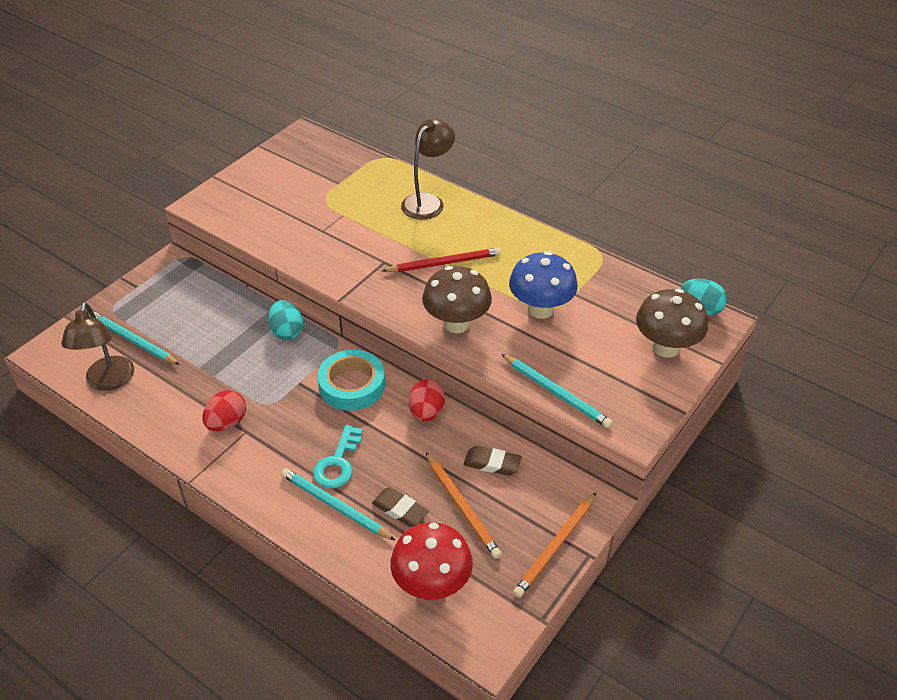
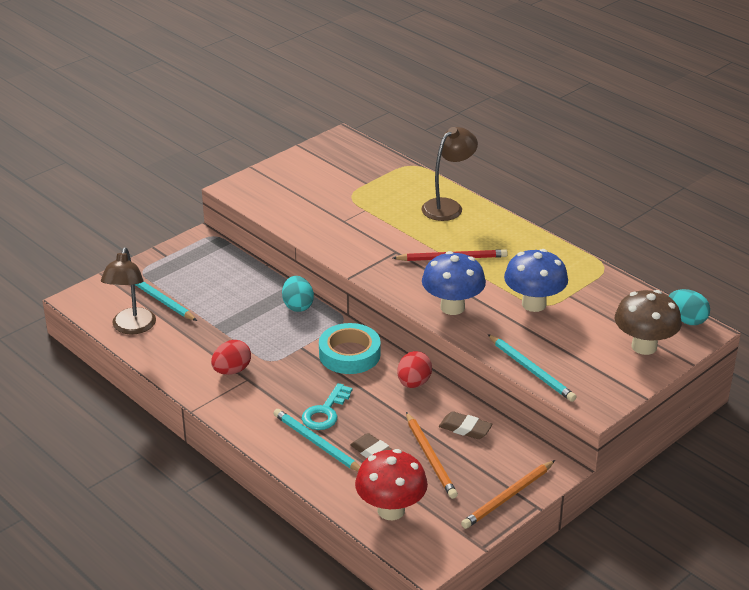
camera: 10 degrees right, 10 degrees down
(456, 323) = (452, 307): brown mushroom -> blue mushroom

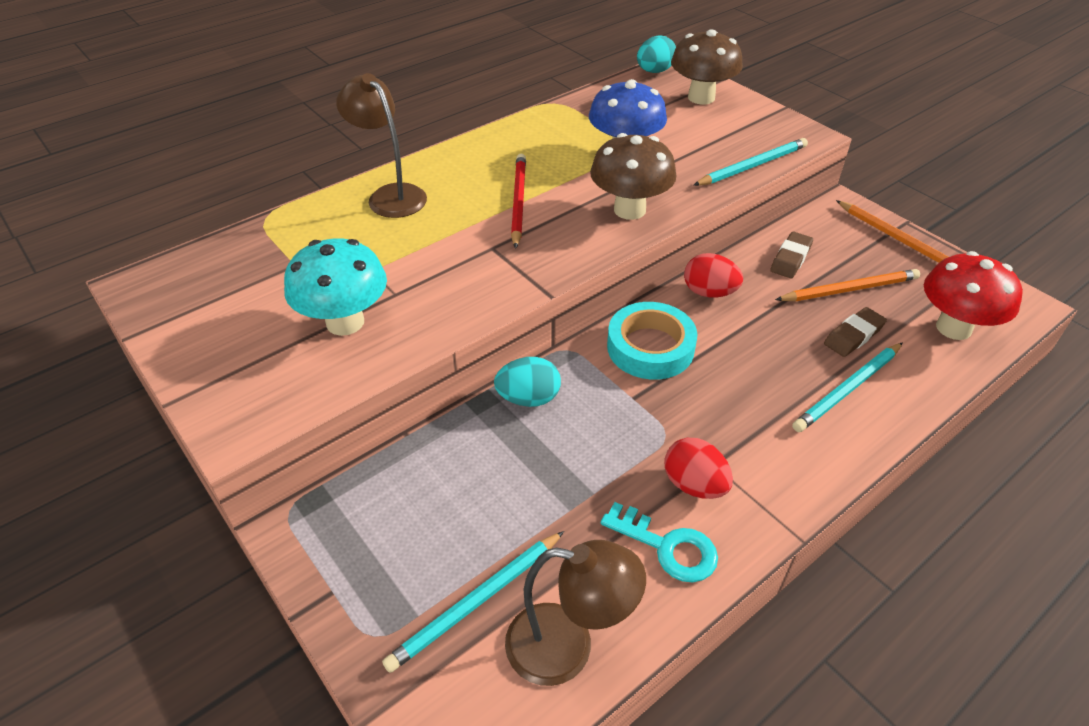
camera: 85 degrees left, 10 degrees up
(316, 207) = (345, 322): none -> turquoise mushroom
(325, 412) = (780, 378): turquoise key -> turquoise key (667, 546)
(452, 307) = (629, 210): blue mushroom -> brown mushroom

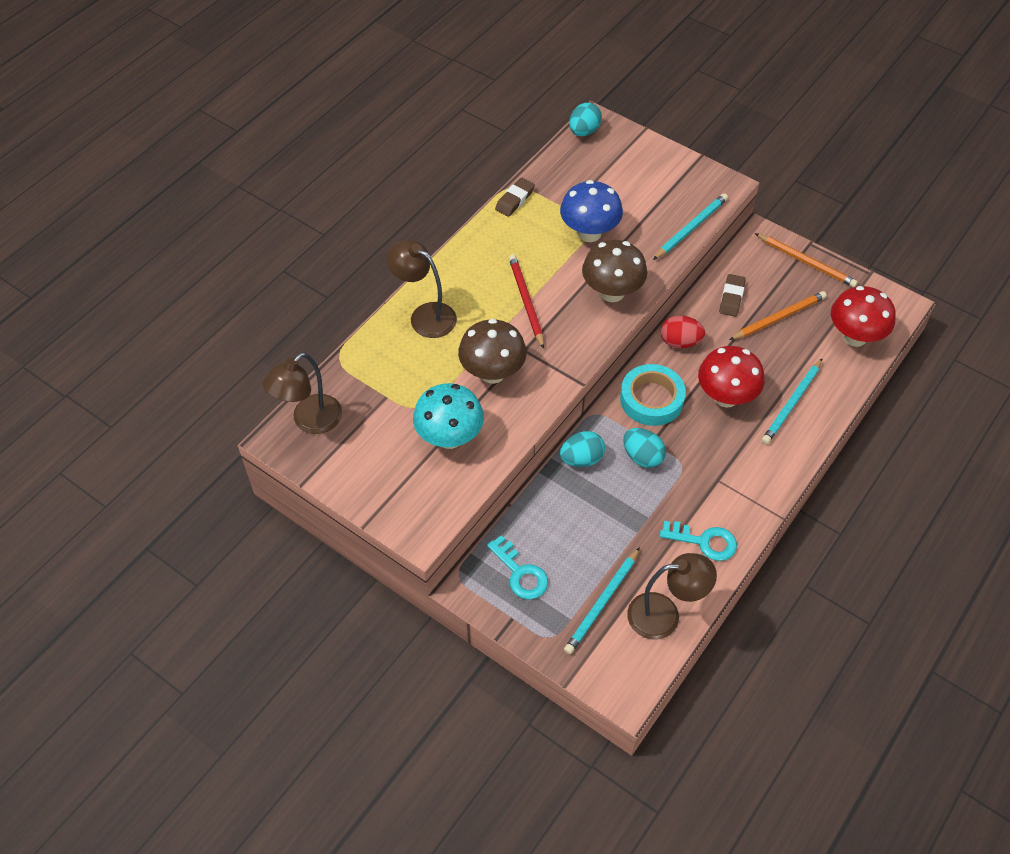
camera: 15 degrees left, 10 degrees up
(186, 273) = (309, 421): none -> brown lamp
(376, 528) = (520, 573): none -> turquoise key
(613, 412) = (642, 457): none -> turquoise egg
(694, 485) = (709, 497): red egg -> none
(701, 97) = (631, 157): brown mushroom -> brown mushroom (492, 373)
(754, 364) = (726, 397): none -> red mushroom
(853, 336) = (788, 358): brown eraser -> brown eraser (515, 200)

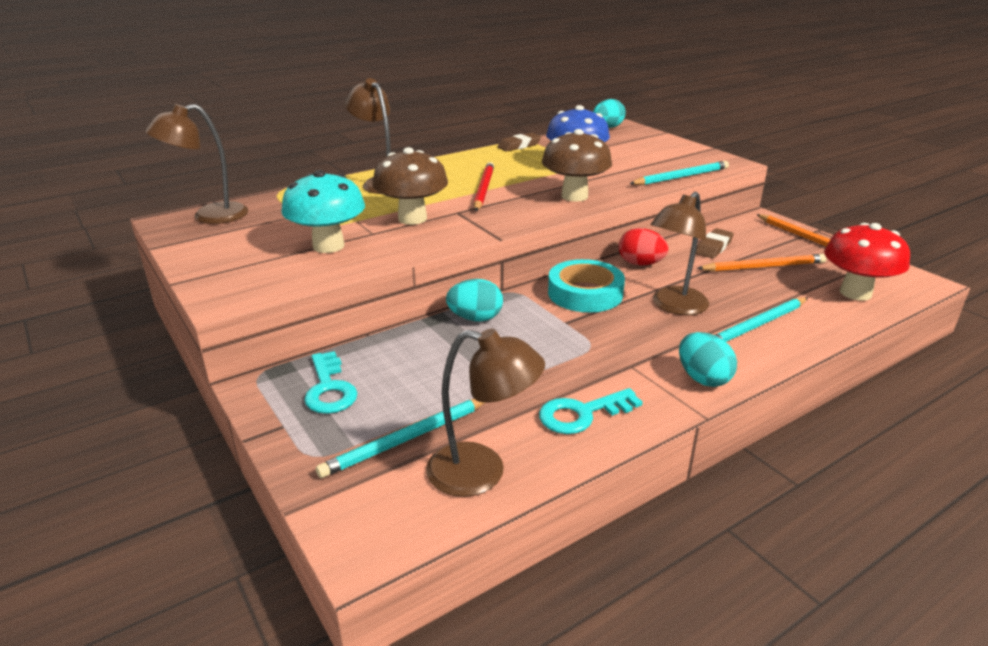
camera: 20 degrees right, 25 degrees down
(642, 457) = (547, 330): turquoise egg -> turquoise egg (703, 378)
(704, 541) = (582, 414): turquoise key -> turquoise key turned 120 degrees clockwise
(726, 397) = (674, 306): red mushroom -> brown lamp

